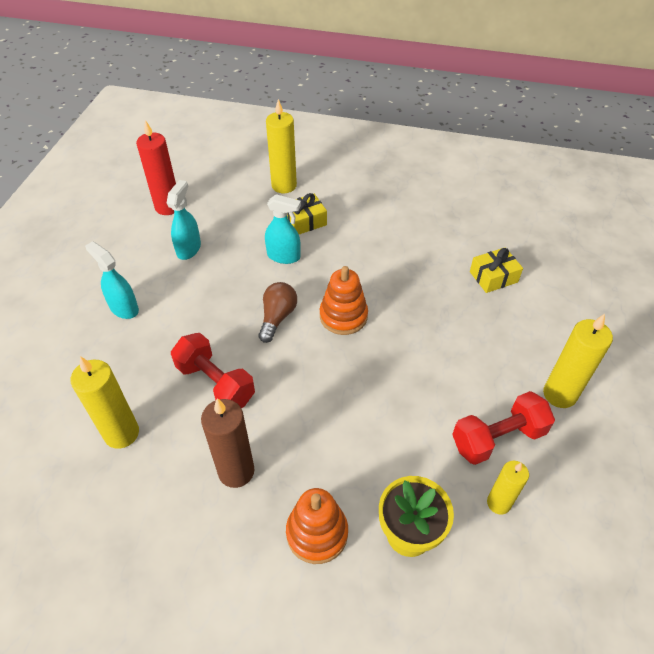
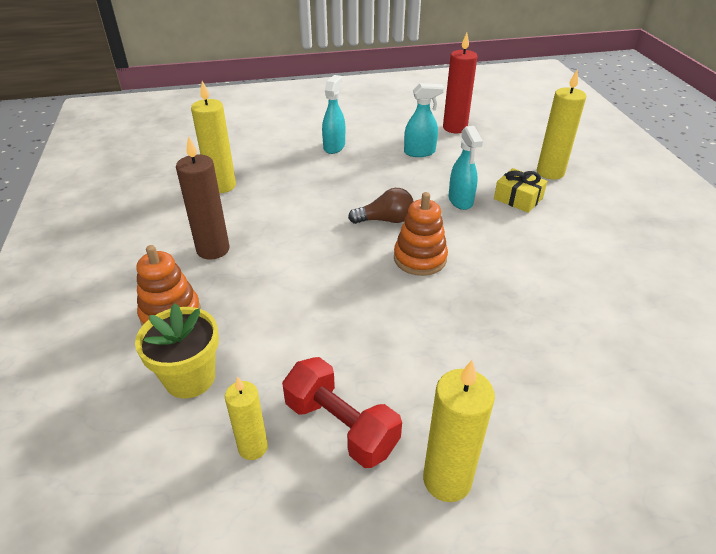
camera: 65 degrees right, 10 degrees down
(215, 383) = (292, 211): red dumbbell -> none
(493, 277) = (588, 363): yellow gift -> none

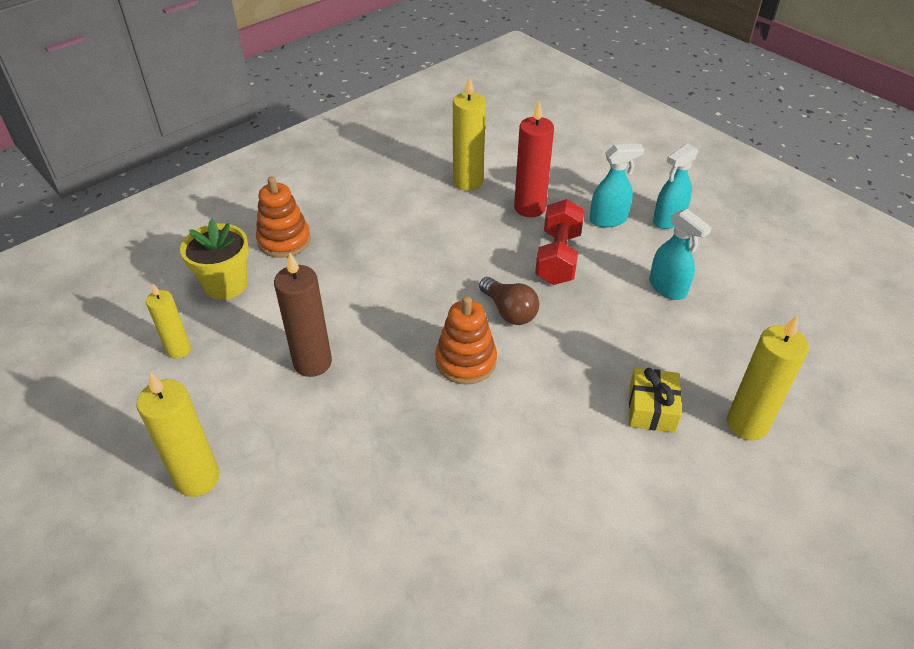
camera: 60 degrees right, 5 degrees up
(213, 249) = (375, 223): brown candle -> brown candle (312, 363)
(341, 426) = (221, 391): red dumbbell -> red dumbbell (558, 257)
(455, 128) = (760, 298): red candle -> red candle (529, 208)
(460, 201) = (598, 358): turquoise spray bottle -> turquoise spray bottle (668, 220)

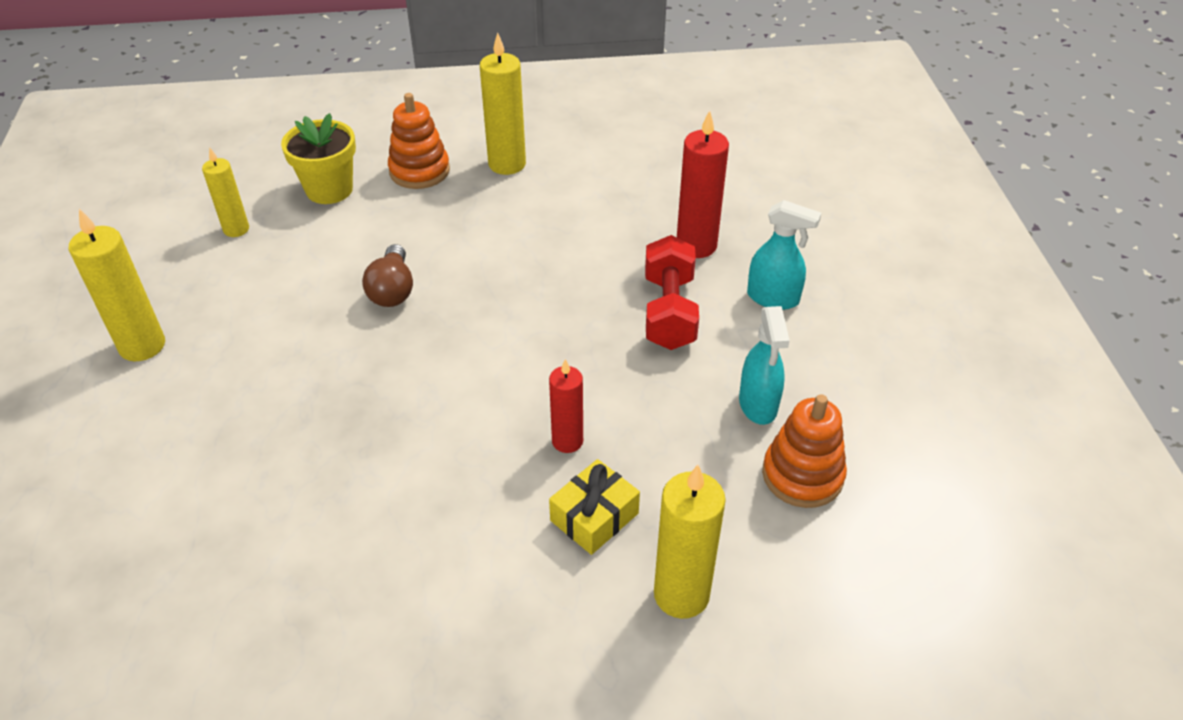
camera: 35 degrees right, 0 degrees up
(312, 363) = (327, 296): brown candle -> none
(466, 361) = (461, 367): orange stacking toy -> orange stacking toy (802, 475)
(468, 182) = (659, 189): yellow candle -> yellow candle (507, 164)
(509, 311) = (556, 341): brown light bulb -> brown light bulb (392, 290)
(558, 257) = (669, 312): red dumbbell -> red dumbbell turned 45 degrees counterclockwise
(585, 371) = (567, 441): none -> red candle
(668, 220) = (847, 331): turquoise spray bottle -> none

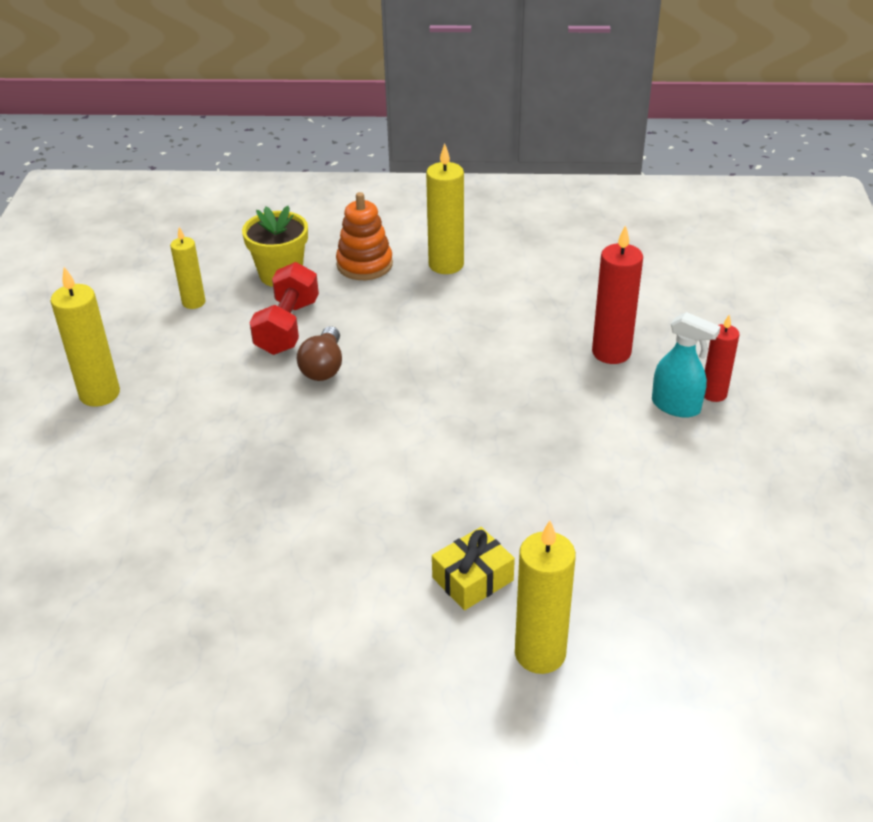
camera: 10 degrees right, 5 degrees down
(567, 441) = (459, 512): red candle -> red candle (713, 394)
(669, 312) = (574, 409): red dumbbell -> red dumbbell (287, 327)
(758, 405) = (643, 499): turquoise spray bottle -> none
(802, 475) = (673, 565): orange stacking toy -> none

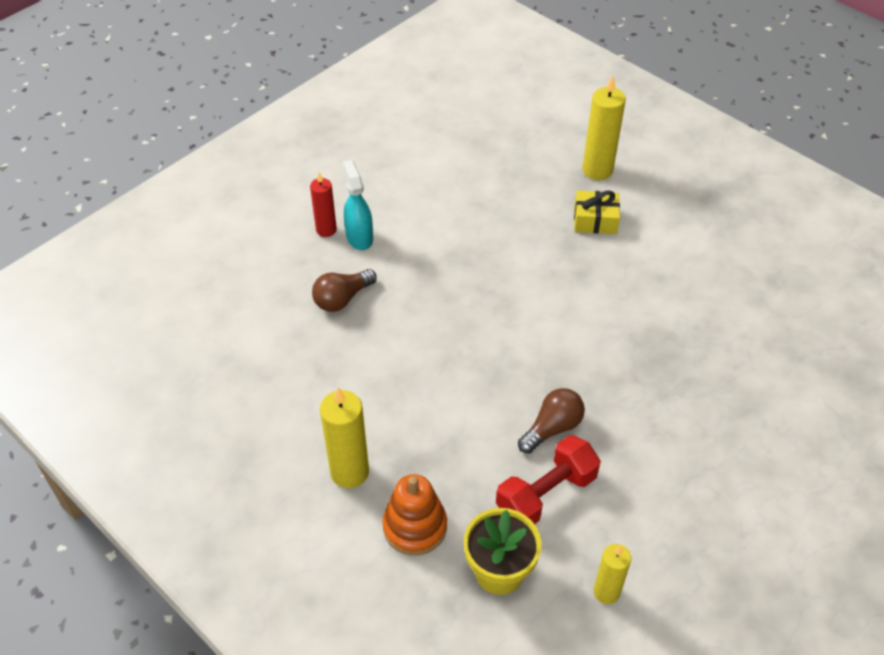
camera: 140 degrees left, 10 degrees up
(99, 394) = (752, 526): yellow candle -> none
(611, 352) = (342, 299): red candle -> brown light bulb

